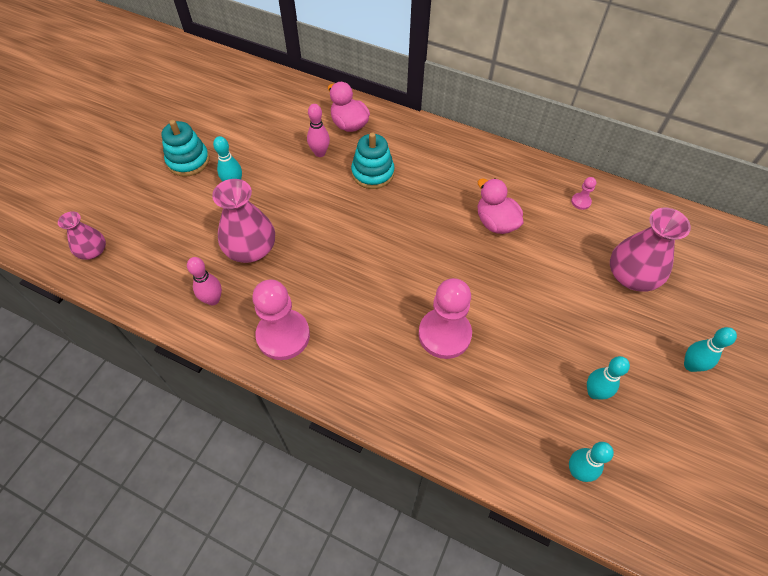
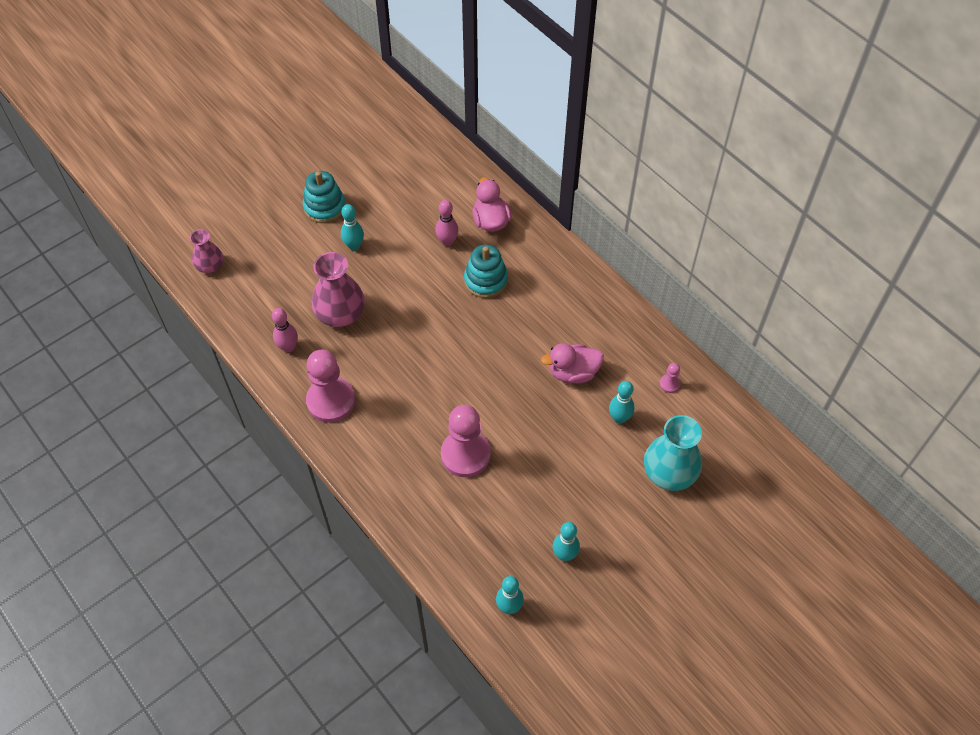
camera: 25 degrees right, 0 degrees up
(495, 222) = (573, 373): pink duck -> pink duck turned 90 degrees counterclockwise
(631, 275) = (669, 472): pink vase -> turquoise vase
(690, 365) = (667, 570): turquoise bowling pin -> turquoise bowling pin (619, 418)

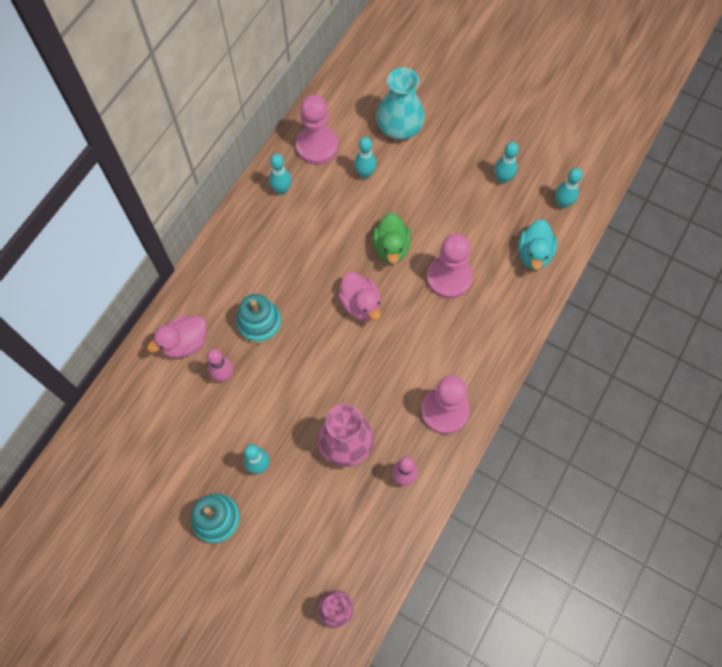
camera: 110 degrees left, 10 degrees up
(458, 549) = (534, 254): none -> turquoise duck
(521, 413) = (391, 248): none -> green duck
(573, 373) = (334, 220): pink duck -> pink duck (361, 304)
(625, 337) = (281, 190): none -> turquoise bowling pin
(669, 384) = (317, 146): pink pawn -> pink pawn, size x2.36

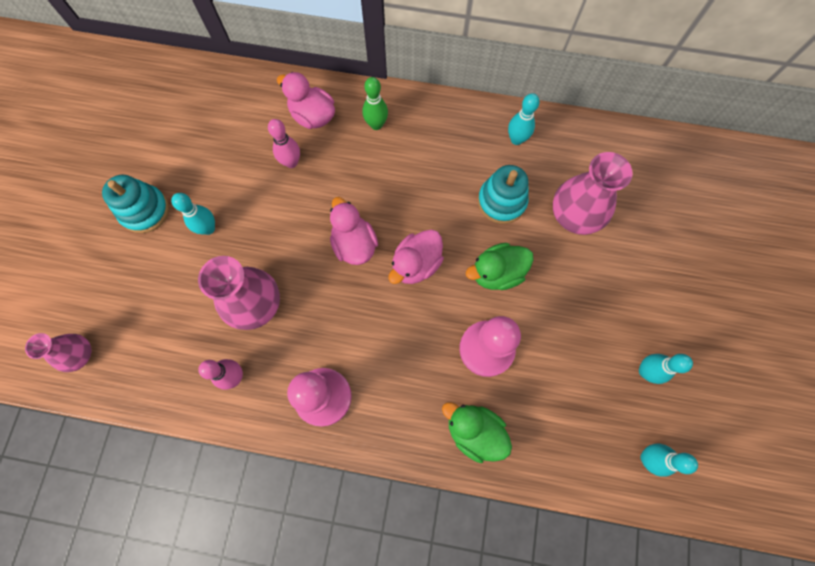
camera: 70 degrees right, 5 degrees up
(218, 293) = (376, 124): none -> green bowling pin
(259, 323) = (358, 174): turquoise stacking toy -> turquoise stacking toy (501, 201)
(317, 146) = (585, 154): pink pawn -> none
(324, 347) = (354, 244): none -> pink duck
(365, 174) = (575, 214): turquoise bowling pin -> pink vase
(399, 127) = (654, 230): turquoise vase -> none
(507, 309) = (474, 431): none -> green duck
(534, 254) = (560, 442): turquoise duck -> none

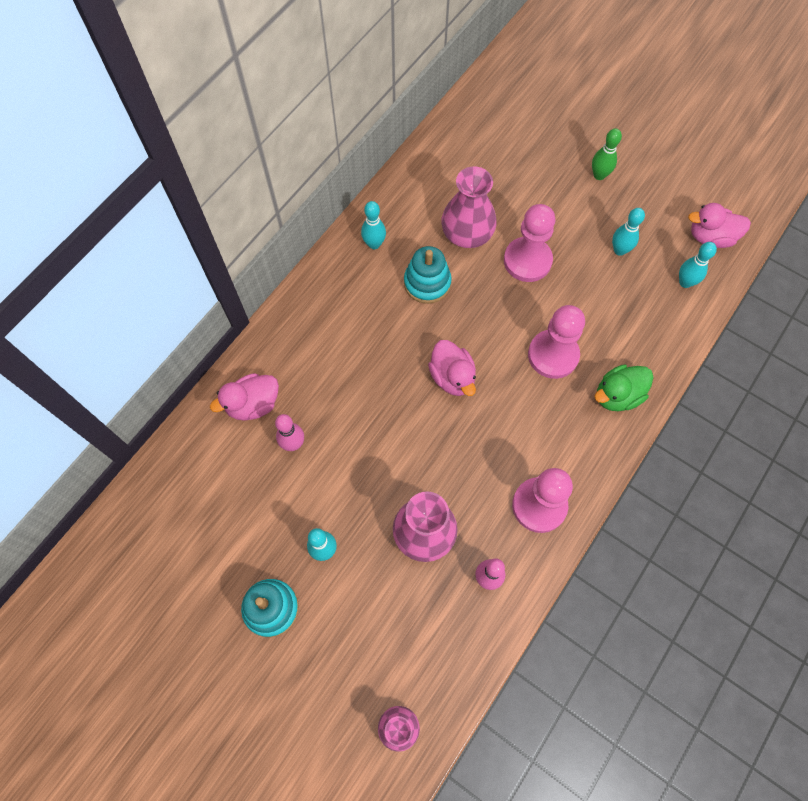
camera: 65 degrees left, 5 degrees down
(354, 244) = (407, 421): pink duck -> pink duck (710, 237)
(376, 124) = (294, 351): green bowling pin -> green bowling pin (599, 175)
(497, 273) = (490, 317): green duck -> none
(578, 283) = (527, 261): none -> pink pawn

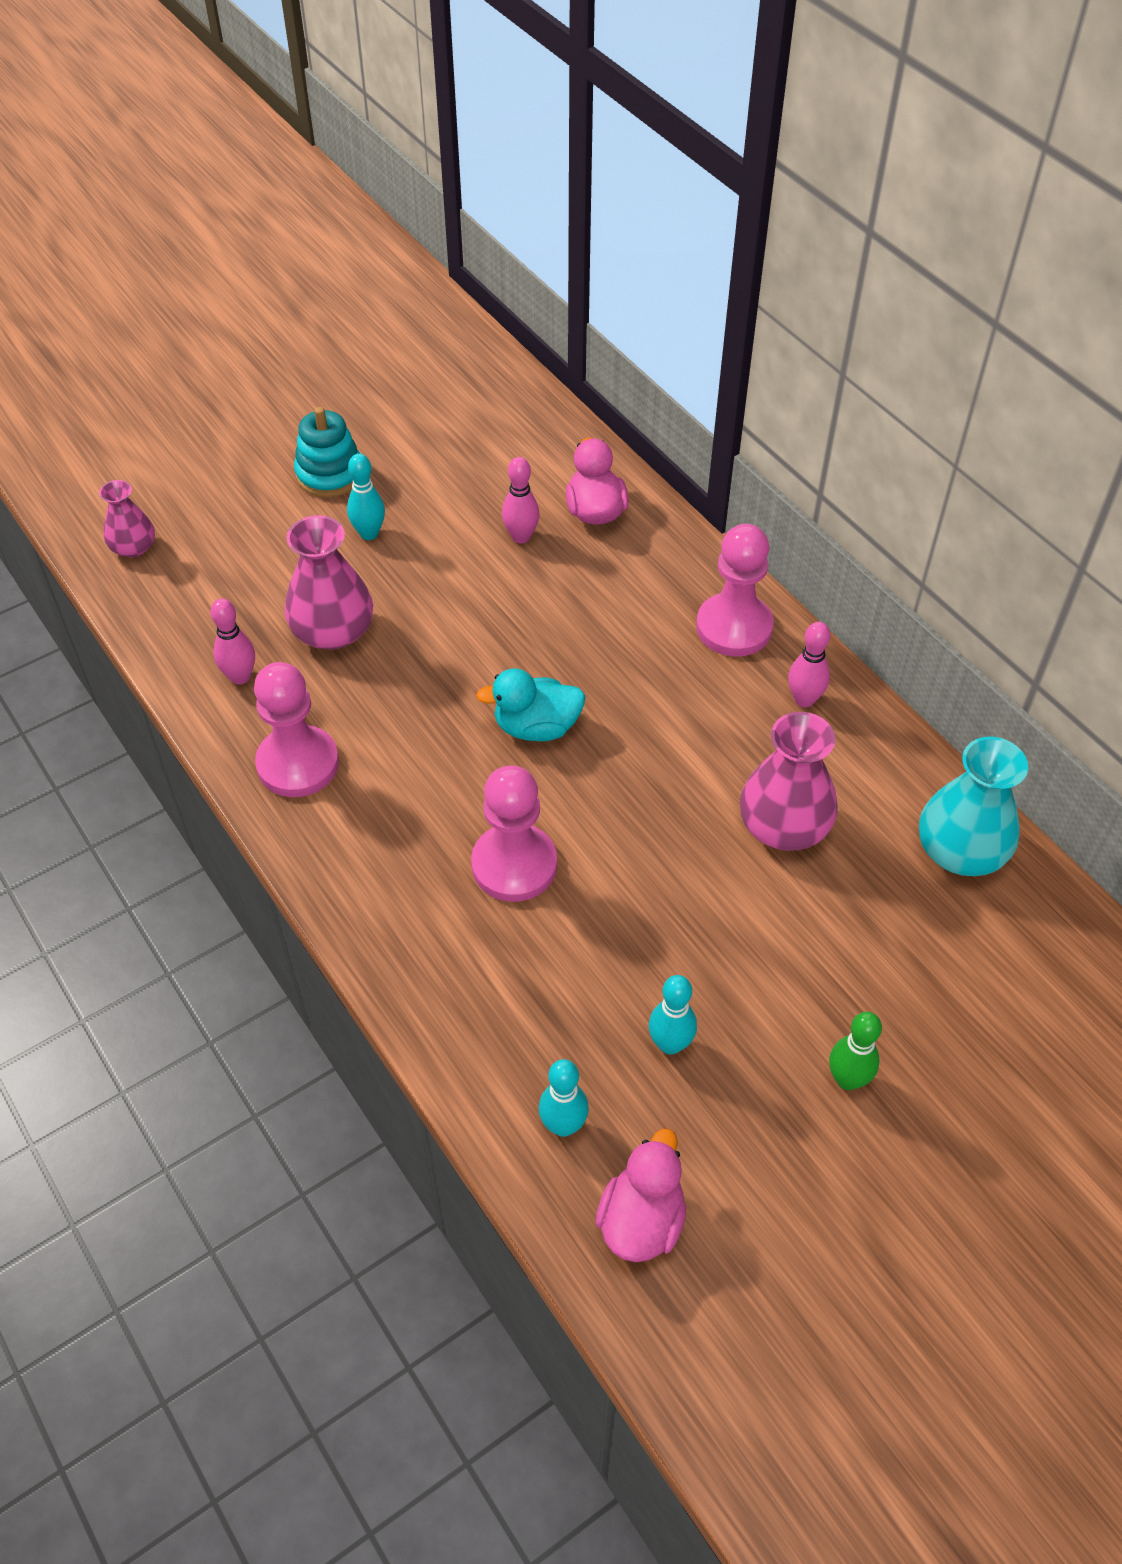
camera: 110 degrees right, 15 degrees down
(374, 244) = (804, 699): turquoise bowling pin -> pink bowling pin
(427, 283) = (708, 744): turquoise stacking toy -> none
(447, 154) = (960, 850): none -> turquoise vase
(452, 377) = (536, 727): pink duck -> turquoise duck
(527, 261) = (700, 893): pink pawn -> pink pawn (734, 627)
(617, 395) = (406, 926): green duck -> none

